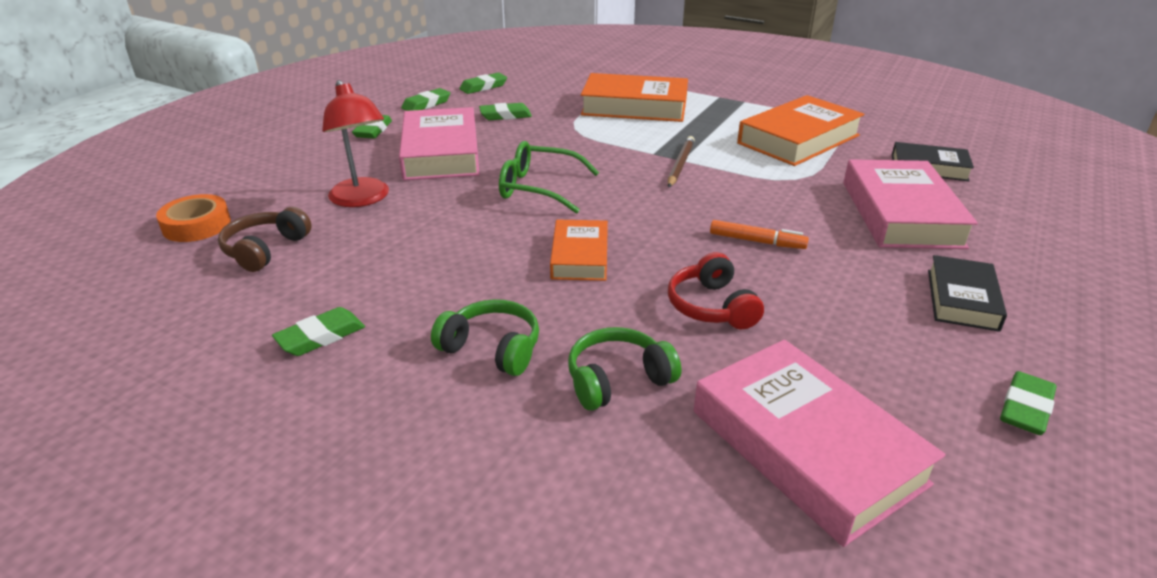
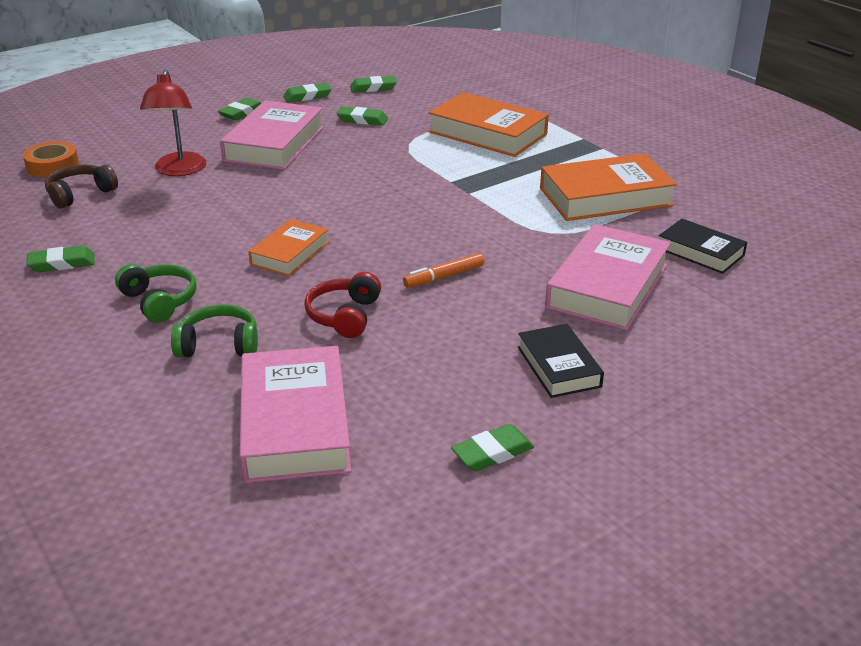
camera: 25 degrees right, 0 degrees up
(538, 188) = (319, 191): green glasses -> none
(680, 164) = (462, 196): brown pencil -> none
(756, 241) = (444, 276): orange marker -> orange marker turned 105 degrees clockwise
(962, 299) = (559, 367): black book -> black book turned 60 degrees counterclockwise

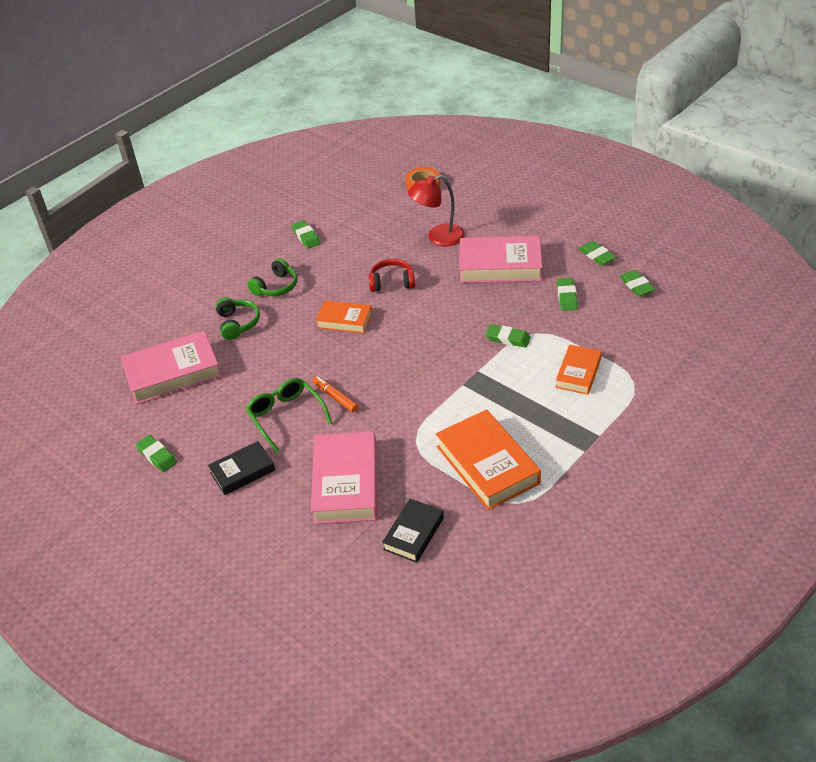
camera: 80 degrees right, 10 degrees up
(80, 194) = (389, 211): brown headphones -> none
(241, 113) = (546, 233): green eraser -> green eraser (508, 338)
(344, 316) = (278, 364): red headphones -> red headphones (392, 282)
(461, 319) = (286, 416): none -> green glasses
(487, 133) = (578, 373): orange book -> orange book, size x0.59
(607, 286) = (346, 483): pink book -> pink book turned 75 degrees clockwise

